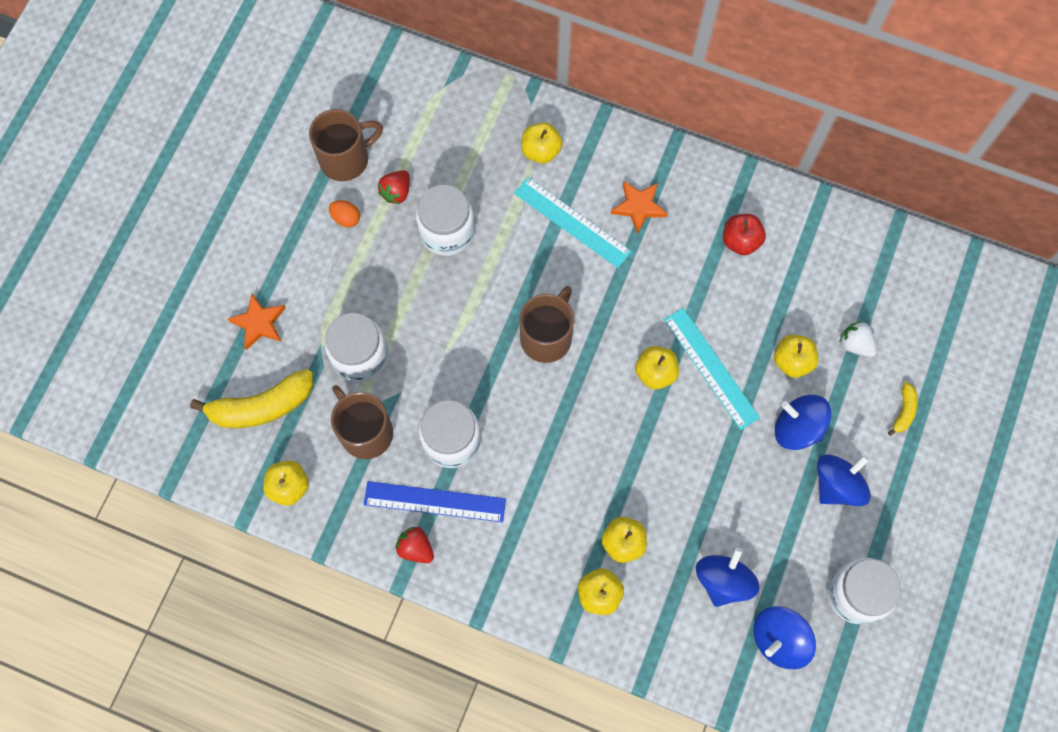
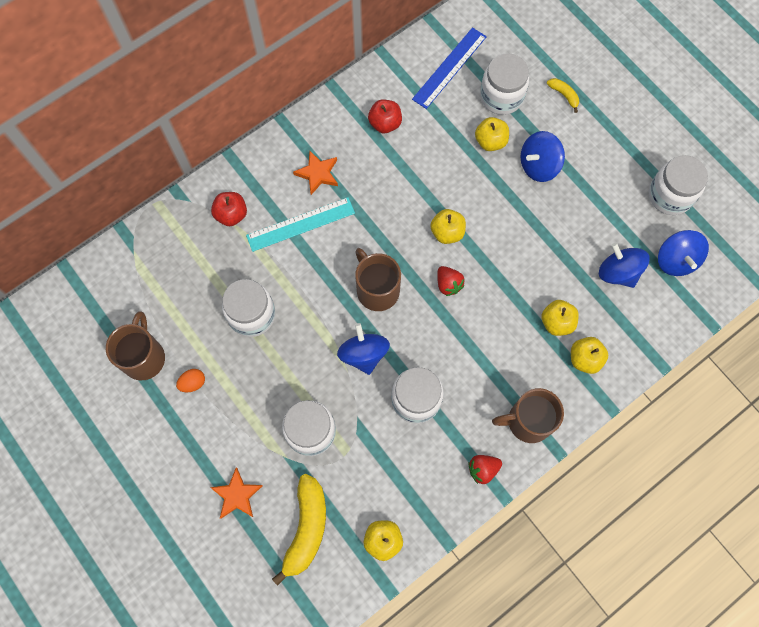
camera: 60 degrees left, 0 degrees up
(365, 431) = (373, 459): brown mug -> brown mug (528, 421)
(396, 192) = (196, 334): red strawberry -> red strawberry (448, 284)
(434, 502) = (455, 437): blue ruler -> blue ruler (449, 68)
(541, 151) = (231, 214): yellow apple -> red apple
(711, 368) = (465, 195): turquoise ruler -> none
(837, 485) = (591, 164): blue spinning top -> blue spinning top (363, 354)
(855, 344) = (501, 96): white strawberry -> white jar

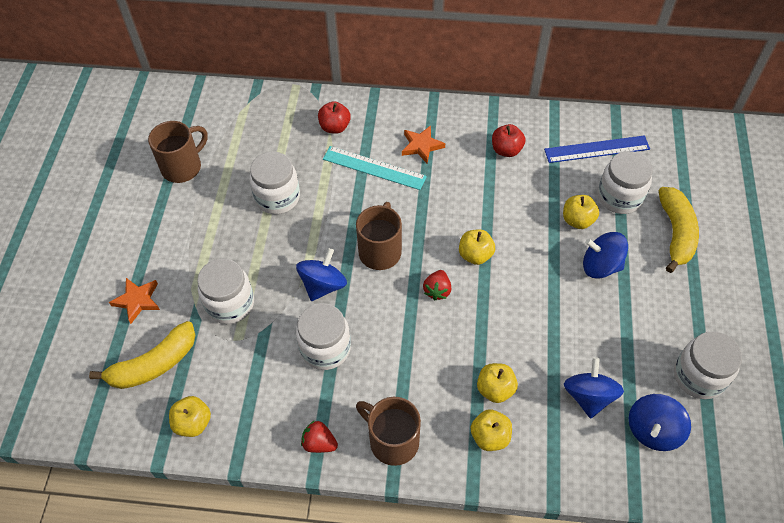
camera: 45 degrees right, 15 degrees down
(193, 383) = (193, 207): orange egg -> none
(564, 95) = (675, 233): yellow banana -> yellow banana, size x2.11

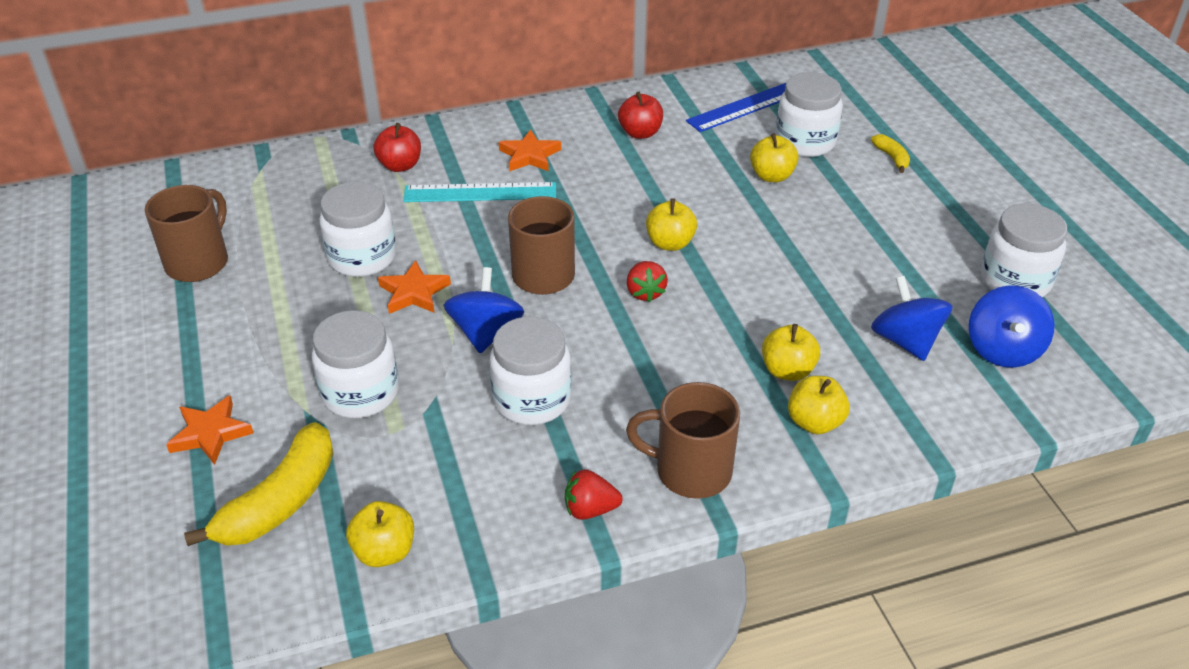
camera: 25 degrees left, 15 degrees down
(295, 237) = (414, 292): none -> orange star
(600, 266) = (829, 211): blue spinning top -> none
(675, 233) = (892, 158): yellow banana -> yellow banana, size x0.47

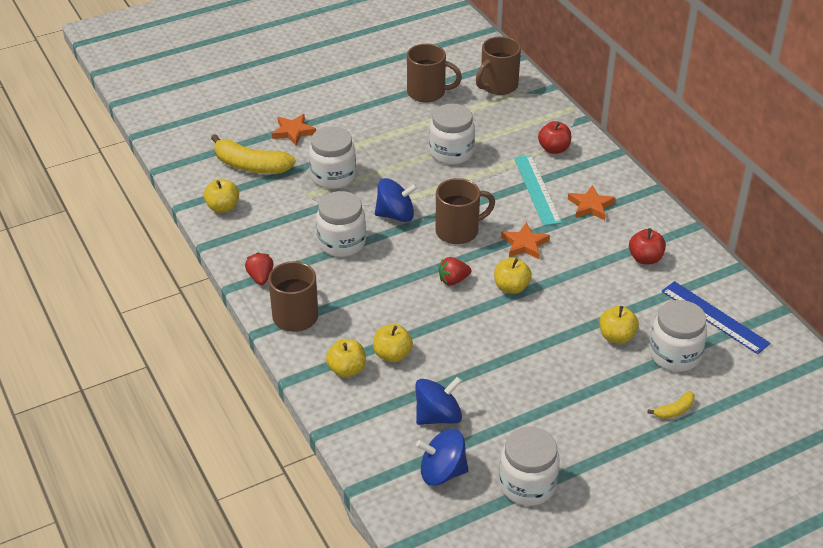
camera: 80 degrees right, 0 degrees up
(227, 192) = (498, 86): none -> brown mug
(414, 292) = (424, 179): orange star -> orange star (524, 244)

